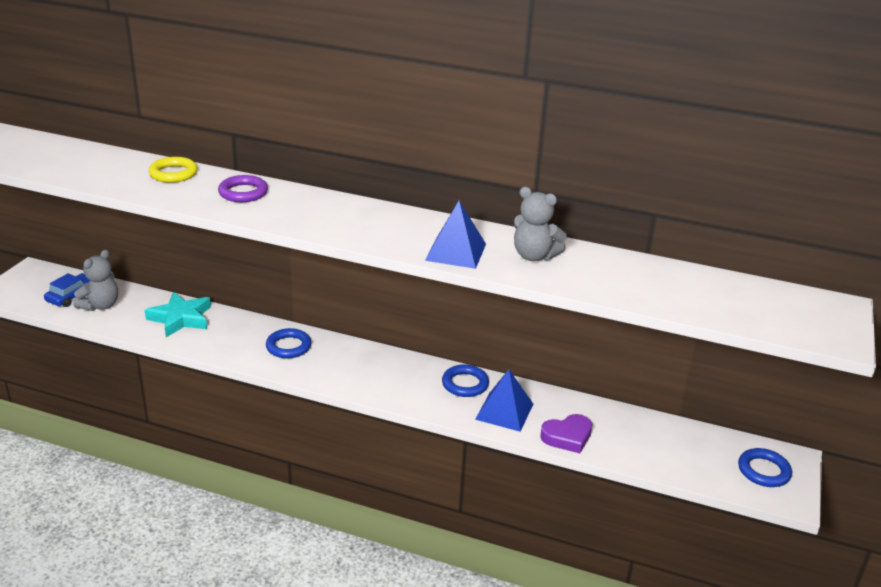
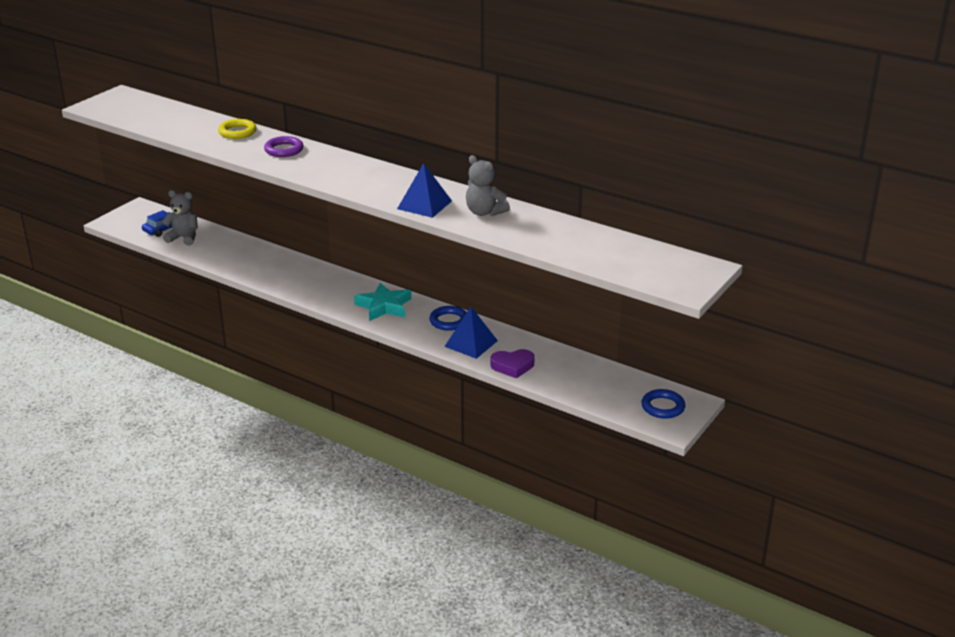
camera: 15 degrees right, 0 degrees up
(100, 305) = (184, 238): grey teddy bear -> grey teddy bear turned 120 degrees counterclockwise
(180, 318) = (242, 253): turquoise star -> turquoise star (384, 306)
(288, 346) = (319, 281): blue ring -> none

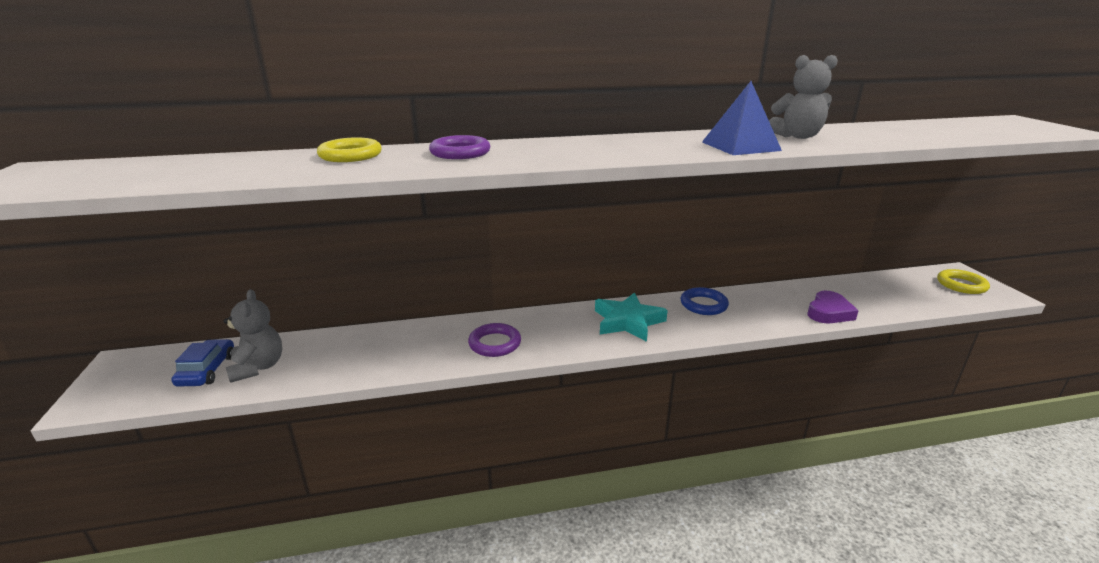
camera: 45 degrees left, 5 degrees down
(184, 238) = (258, 367): grey teddy bear -> grey teddy bear turned 105 degrees clockwise
(296, 281) = (495, 343): none -> purple ring
(471, 343) = (761, 312): blue pyramid -> none
(663, 407) = (961, 285): blue ring -> yellow ring

